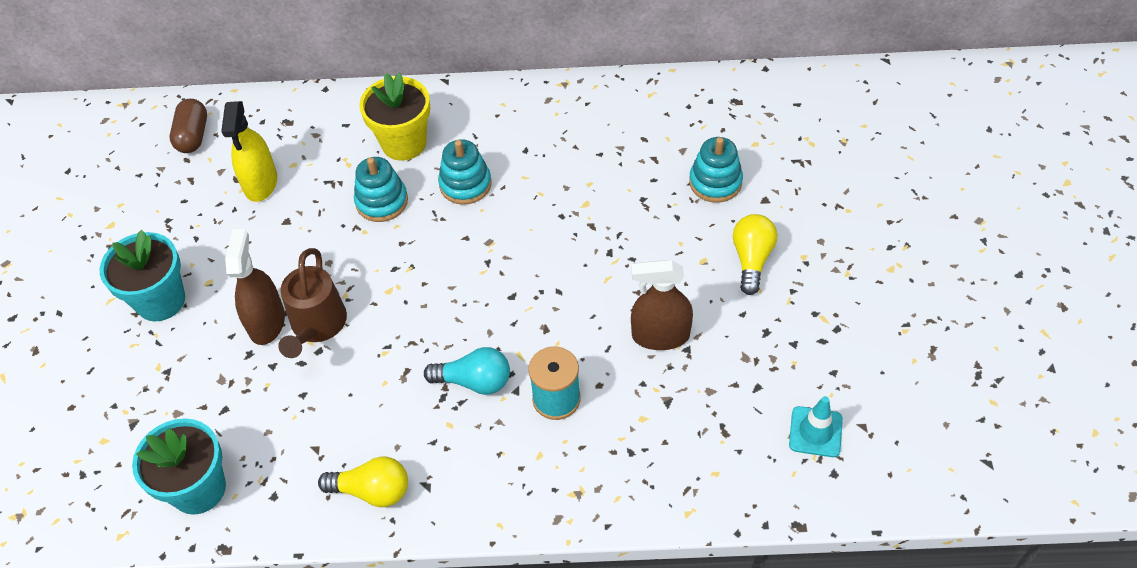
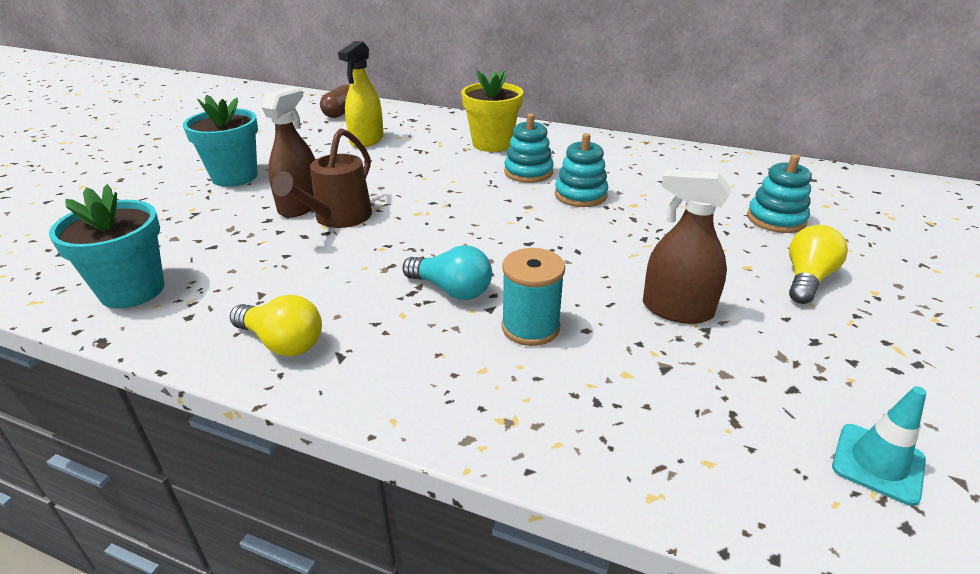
camera: 20 degrees right, 20 degrees down
(382, 201) = (451, 166): turquoise stacking toy -> turquoise stacking toy (580, 195)

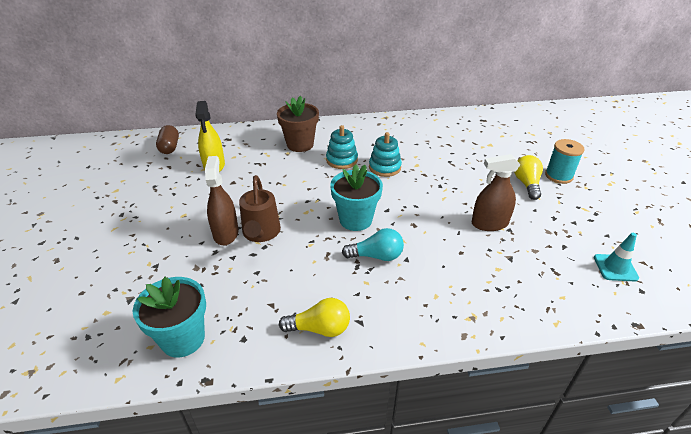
camera: 30 degrees left, 5 degrees up
(235, 177) = (150, 226): turquoise flower pot -> turquoise flower pot (355, 220)
(492, 144) = (300, 144): yellow flower pot -> brown flower pot
(530, 327) = (435, 262): turquoise spool -> turquoise spool (558, 176)
(776, 219) = (488, 152): turquoise stacking toy -> none

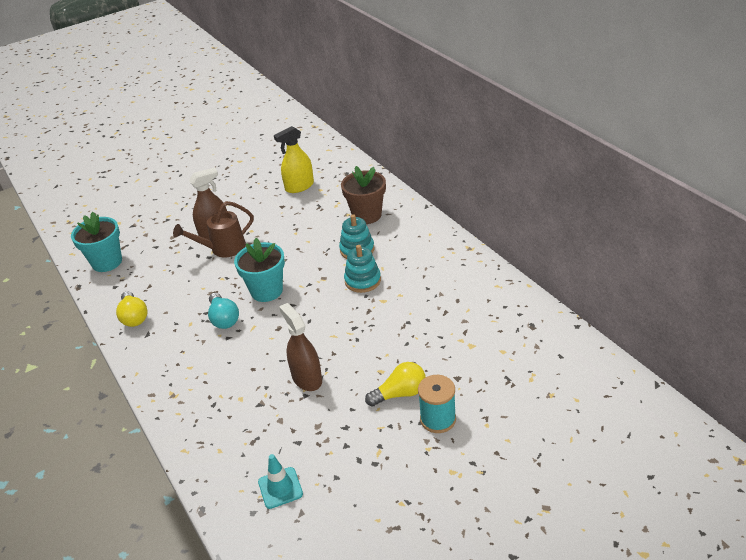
camera: 70 degrees right, 0 degrees up
(170, 147) = (311, 153): brown capsule -> none

